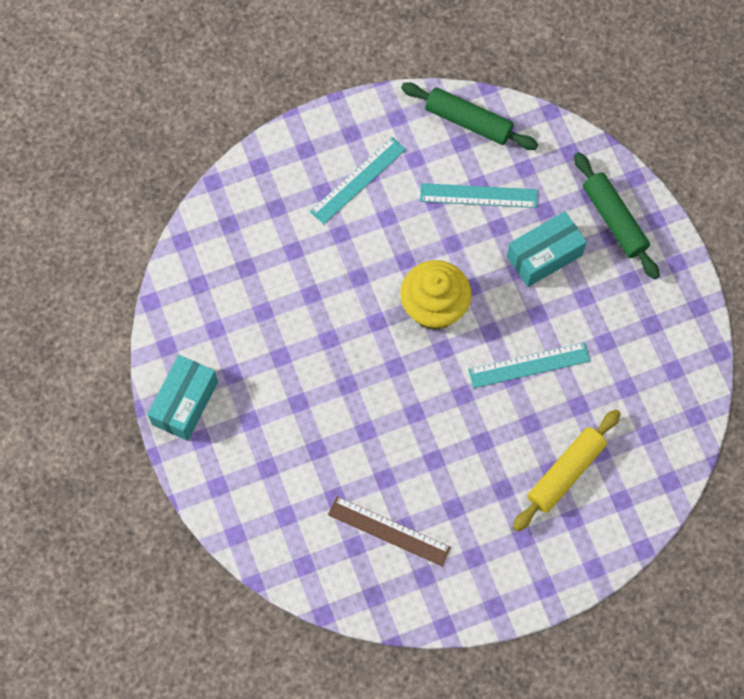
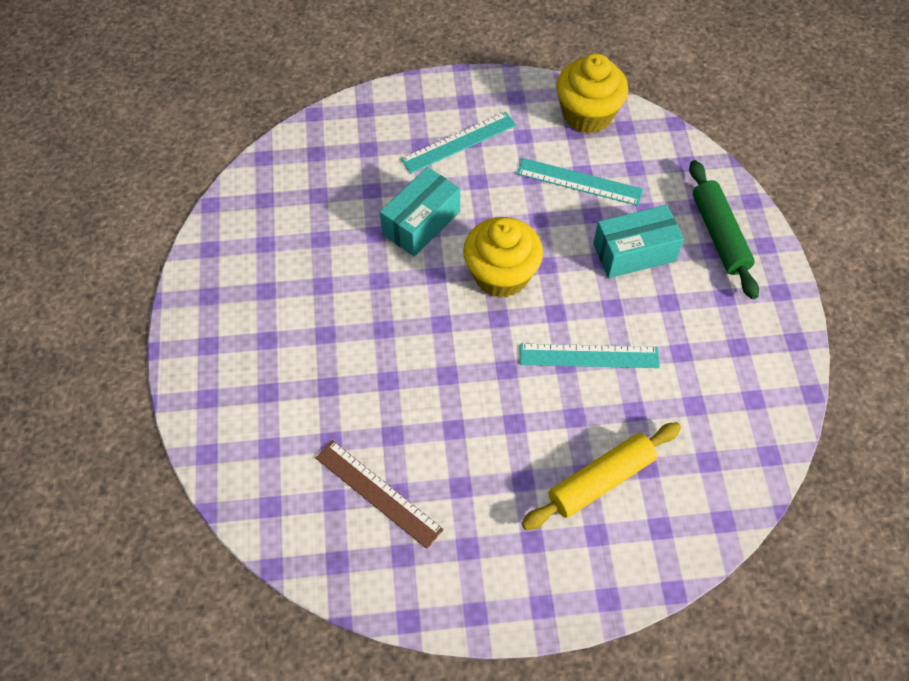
camera: 15 degrees right, 10 degrees down
(185, 403) = (206, 306): turquoise box -> turquoise box (421, 223)
(468, 121) = (587, 115): green rolling pin -> yellow cupcake

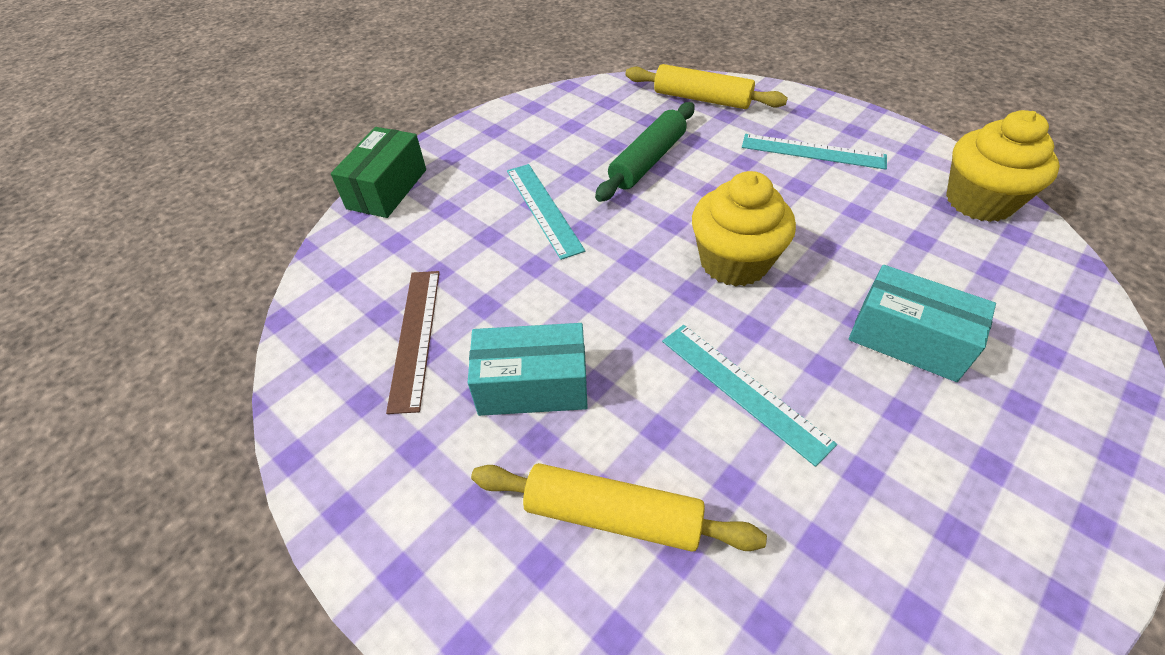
camera: 50 degrees right, 10 degrees down
(198, 415) = (387, 189): none -> green box
(333, 144) = (701, 99): none -> yellow rolling pin
(421, 223) = (708, 183): turquoise box -> turquoise box (532, 385)
(579, 181) = (908, 244): turquoise ruler -> turquoise ruler (543, 209)
(719, 235) = (1050, 398): green rolling pin -> green rolling pin (647, 161)

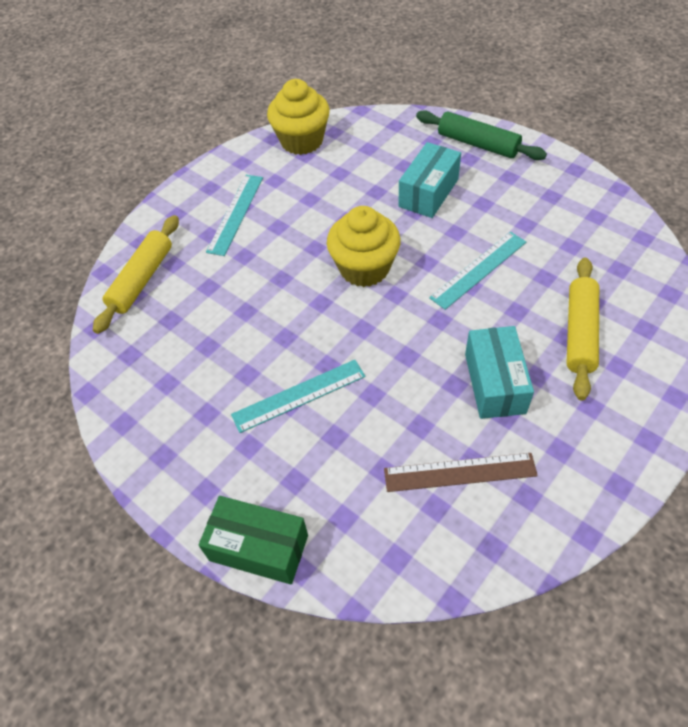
camera: 90 degrees left, 5 degrees up
(647, 161) = (235, 320): green rolling pin -> green rolling pin (477, 144)

